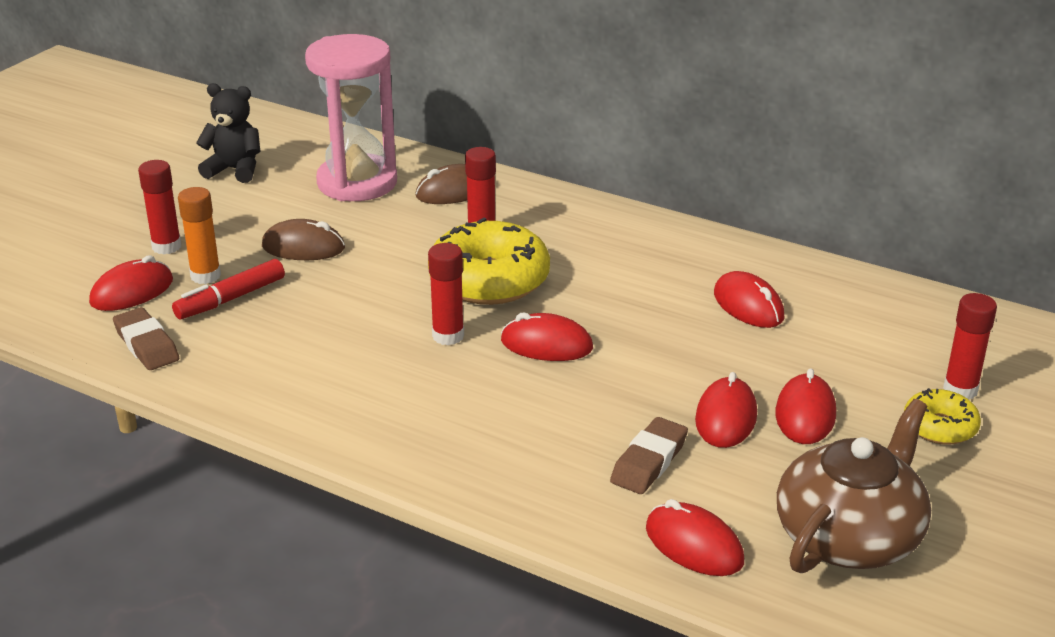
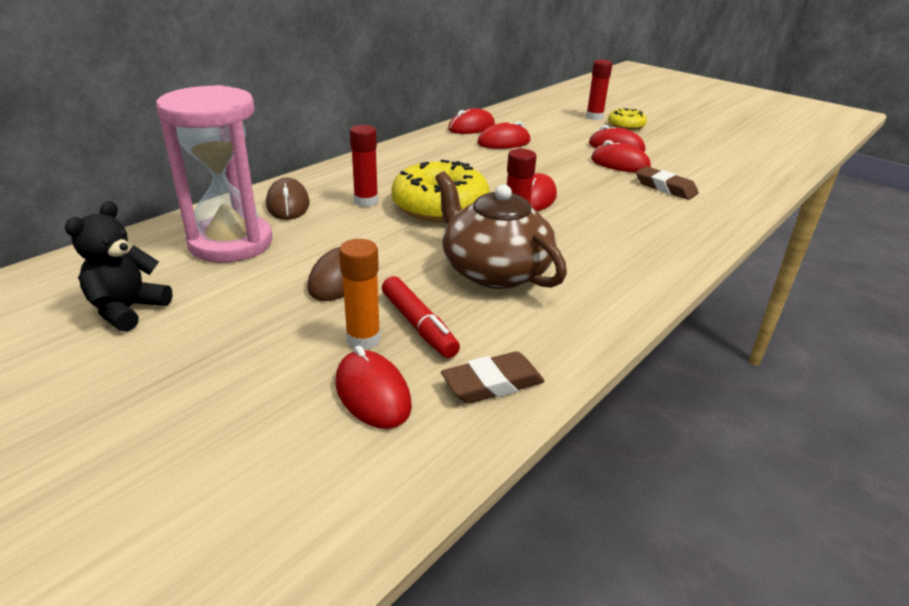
camera: 80 degrees left, 0 degrees up
(166, 247) = (279, 365): red glue stick -> none
(694, 545) = (739, 188): red mouse -> red mouse (471, 127)
(849, 536) = (719, 155): brown teapot -> brown teapot (494, 271)

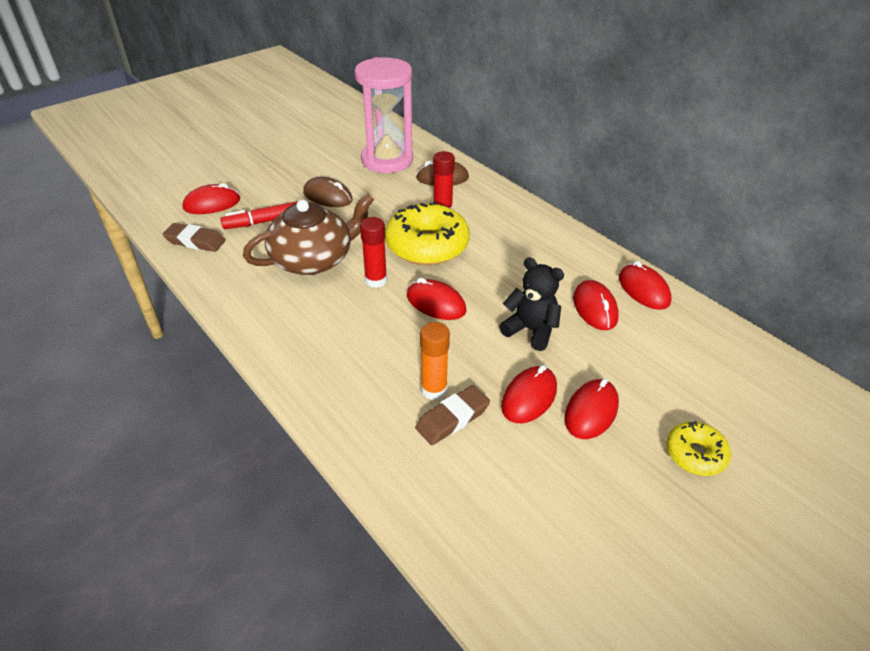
camera: 100 degrees right, 10 degrees up
(127, 310) = (322, 137): black teddy bear -> black teddy bear (530, 330)
(363, 339) = (259, 203): orange glue stick -> orange glue stick (434, 389)
(492, 384) = (195, 241): brown eraser -> brown eraser turned 60 degrees counterclockwise
(594, 117) = (728, 424): red glue stick -> none

